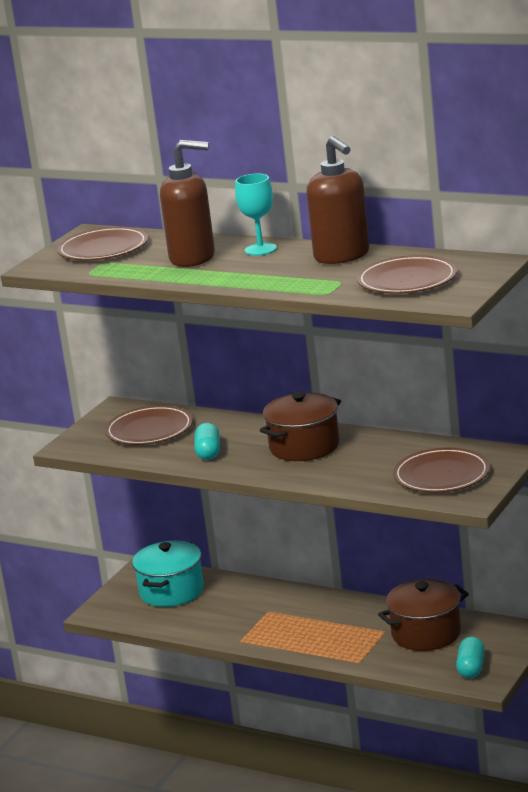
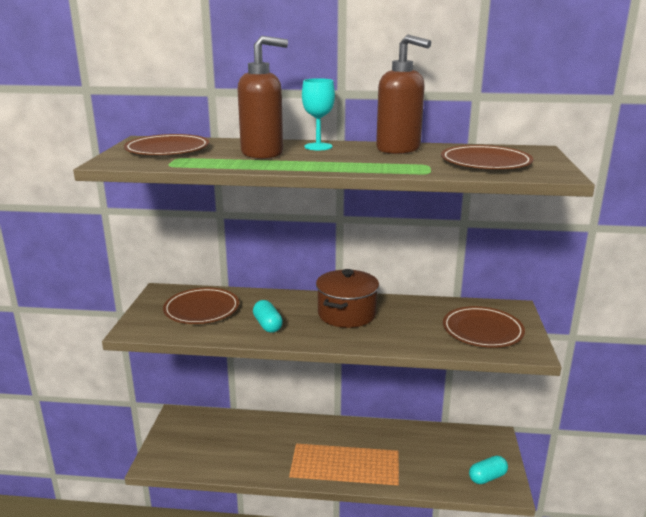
camera: 25 degrees left, 0 degrees up
(171, 591) = (208, 434): turquoise pot -> none
(426, 633) = (430, 448): brown pot -> none
(471, 668) = (487, 477): turquoise capsule -> turquoise capsule turned 75 degrees clockwise

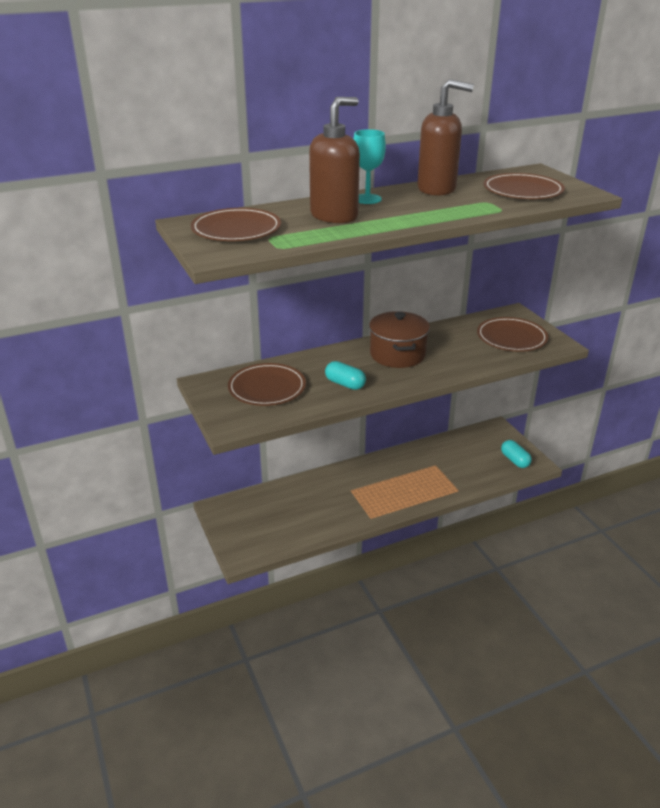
camera: 30 degrees left, 10 degrees up
(487, 477) = (515, 460): turquoise capsule -> turquoise capsule turned 60 degrees counterclockwise

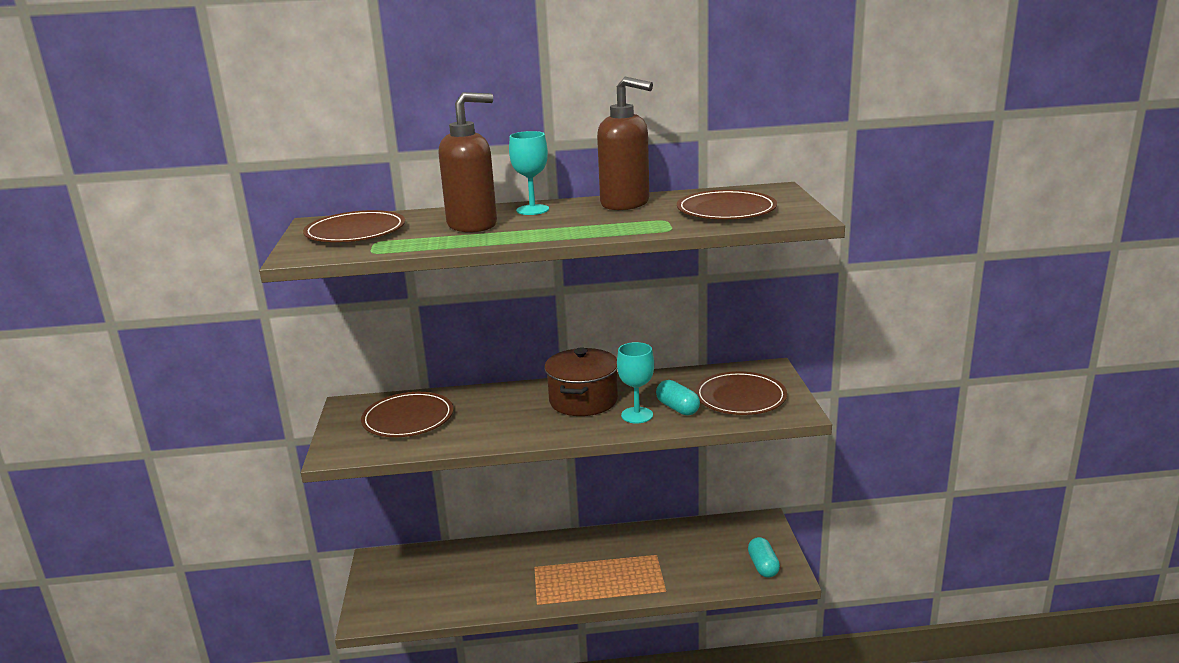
camera: 20 degrees right, 10 degrees down
(345, 384) = (495, 426): turquoise capsule -> turquoise capsule (677, 408)
(448, 361) = (637, 415): none -> turquoise goblet

